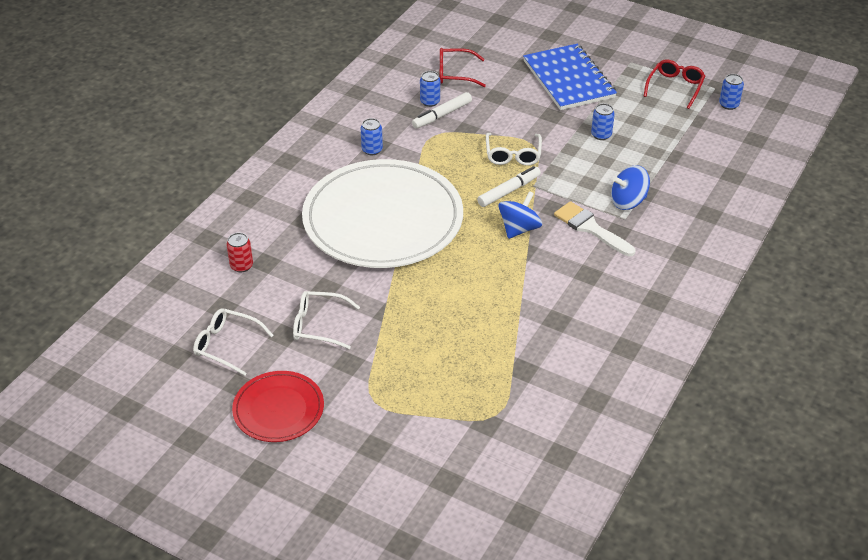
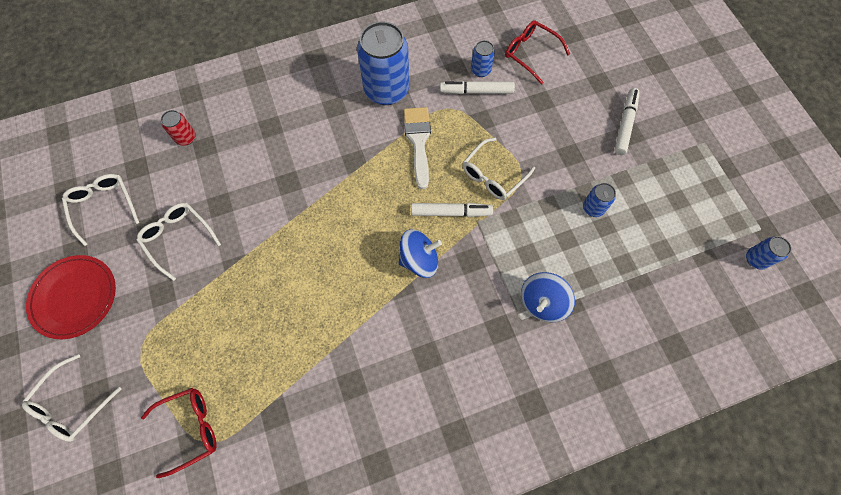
camera: 40 degrees right, 25 degrees up
(363, 465) = (72, 404): none -> white glasses
(372, 150) = (386, 90): blue can -> blue can, size x2.16
(383, 219) = (325, 168): white plate -> none
(568, 79) = (625, 124): blue notebook -> white marker
(590, 228) = (479, 306): white brush -> white brush (418, 141)
(628, 201) = (542, 302): blue spinning top -> blue spinning top turned 75 degrees counterclockwise
(675, 87) = (720, 201): red glasses -> red glasses (189, 429)

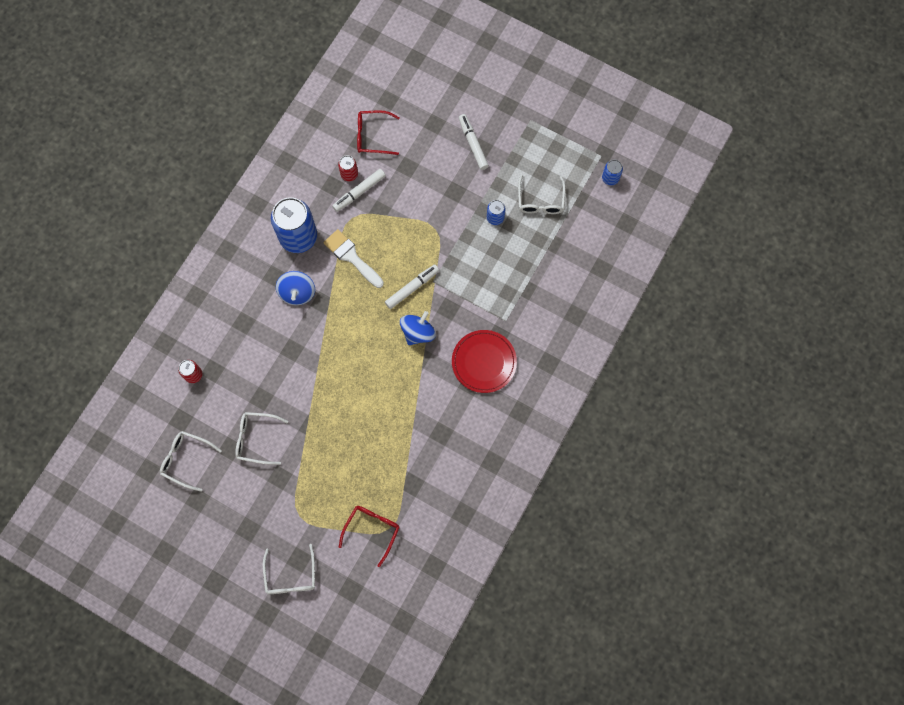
camera: 40 degrees left, 5 degrees up
(74, 297) = (228, 523): red plate -> red plate (484, 362)
(480, 70) = (349, 174): blue can -> red can
(493, 175) = (418, 243): white glasses -> white glasses (540, 200)
(542, 302) = (510, 300): blue spinning top -> blue spinning top (297, 293)

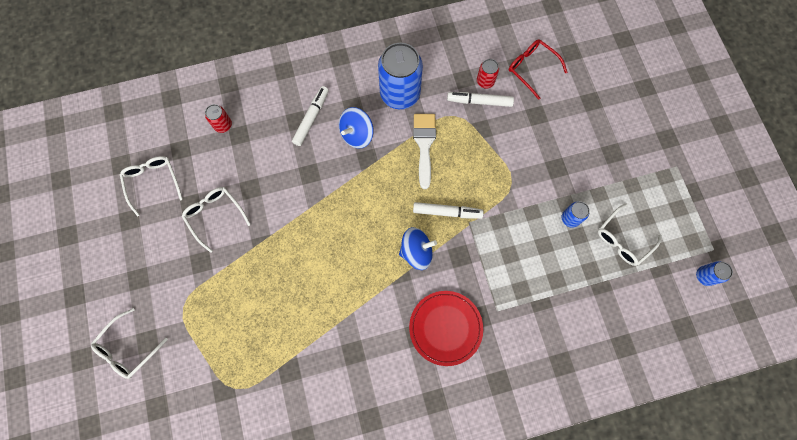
camera: 45 degrees right, 0 degrees up
(372, 530) = (221, 376): red glasses -> none
(473, 144) = (608, 144): white marker -> white marker (311, 118)

